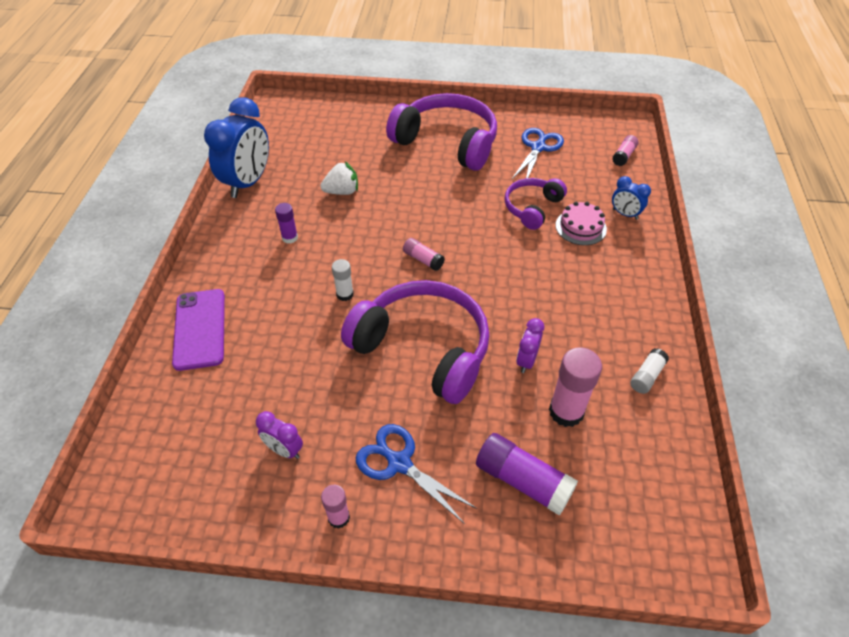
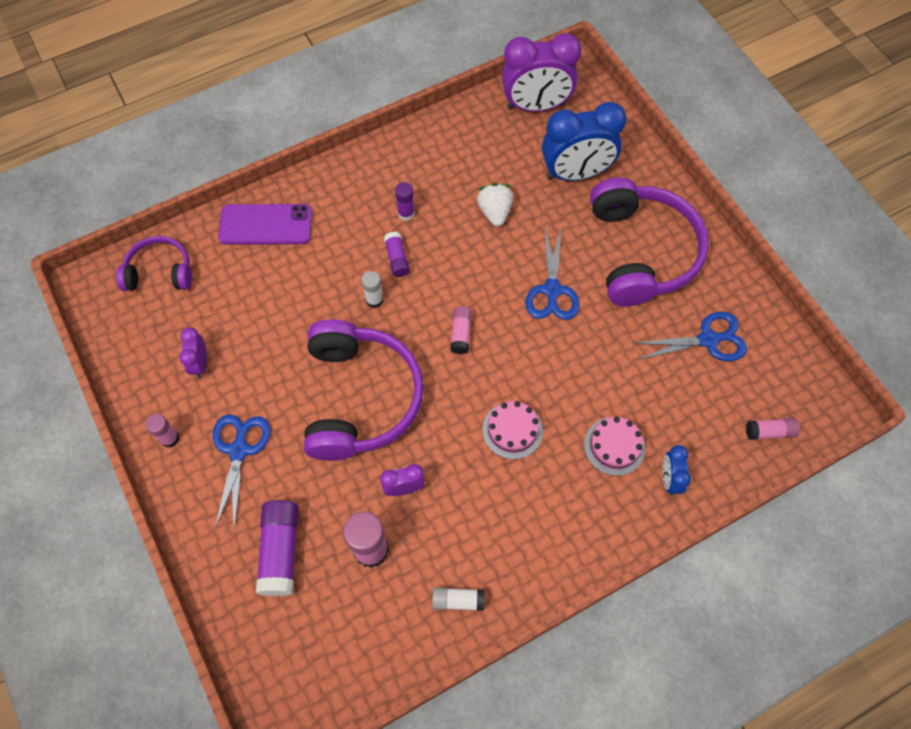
camera: 55 degrees right, 15 degrees up
(200, 329) = (265, 225): purple phone -> purple phone turned 45 degrees clockwise
(248, 183) = (445, 133): blue clock -> blue clock (576, 173)
(282, 131) = (536, 106): none -> purple clock
(323, 262) = (397, 259): none -> purple glue stick
(342, 191) = (494, 212): white strawberry -> white strawberry turned 135 degrees counterclockwise
(434, 196) = (552, 290): none -> blue scissors
(527, 272) = (512, 430): none -> pink cake
(532, 208) = (606, 386): purple headphones -> purple headphones (159, 272)

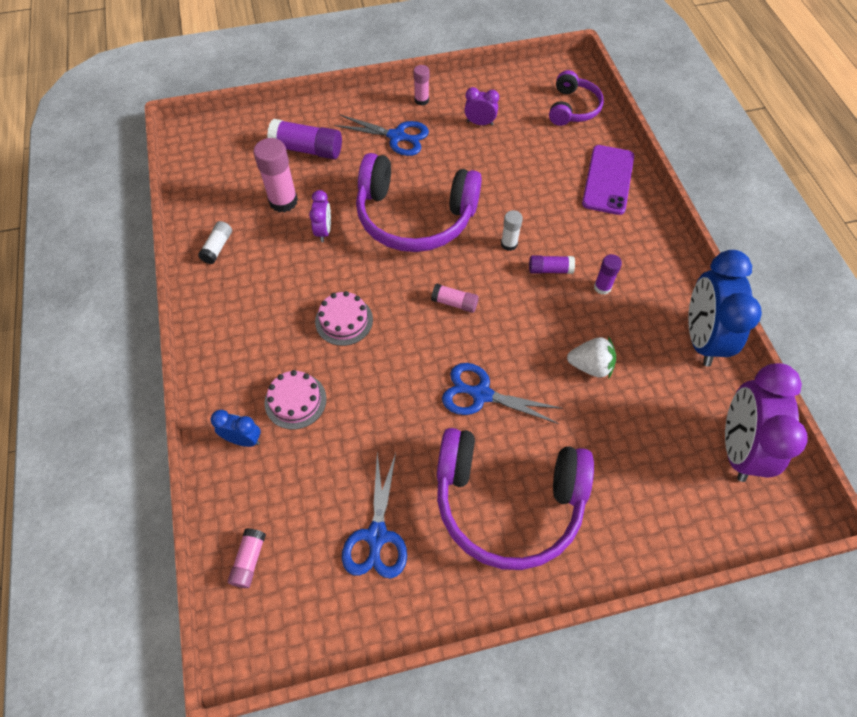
camera: 105 degrees right, 5 degrees down
(576, 173) = (630, 463): blue clock -> blue clock (701, 338)

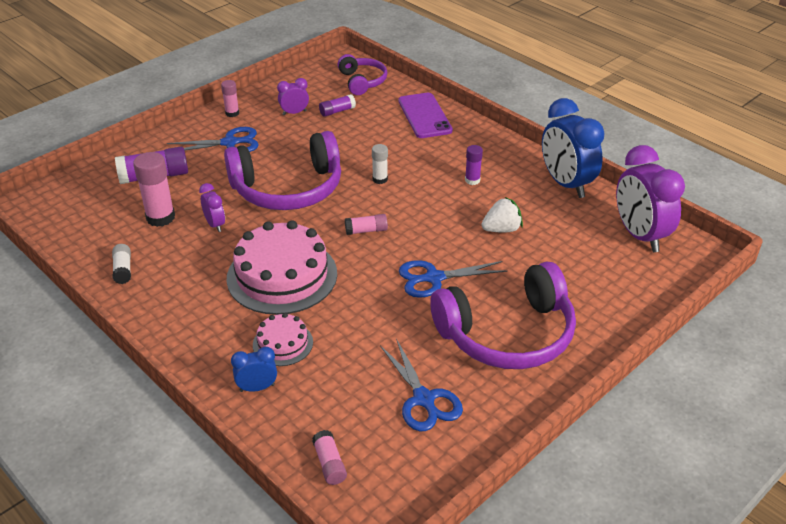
camera: 30 degrees left, 20 degrees down
(344, 320) = (282, 275): pink cake -> pink cake, size x1.98
(550, 269) = (424, 184): purple glue stick -> purple glue stick (337, 111)

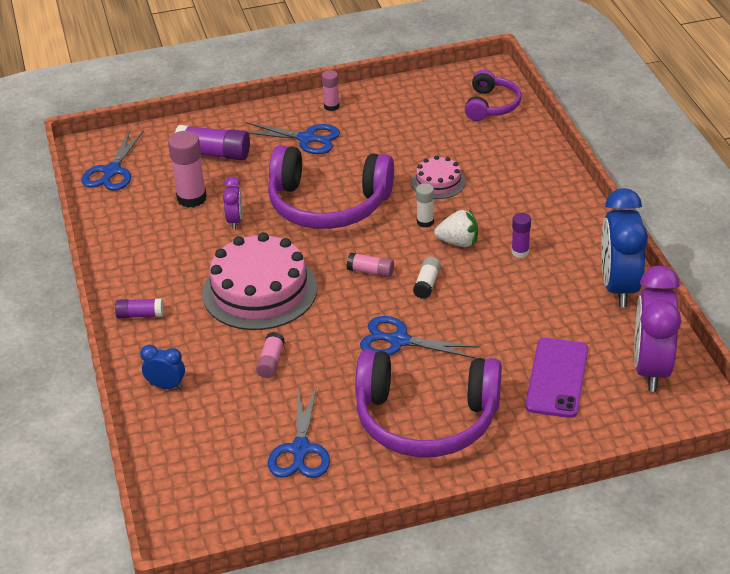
camera: 30 degrees right, 0 degrees up
(65, 216) = (112, 171): none -> blue scissors
(123, 270) = (127, 239): white glue stick -> white glue stick (427, 284)
(283, 343) = (215, 354): pink cake -> pink cake (438, 182)
(294, 113) = (393, 123): purple clock -> none
(329, 464) = (179, 473): pink glue stick -> pink glue stick (271, 362)
(337, 111) = (439, 133): purple glue stick -> purple glue stick (140, 315)
(424, 116) = (527, 164): purple phone -> purple phone (557, 378)
(501, 229) = (507, 314): white strawberry -> white strawberry (458, 242)

